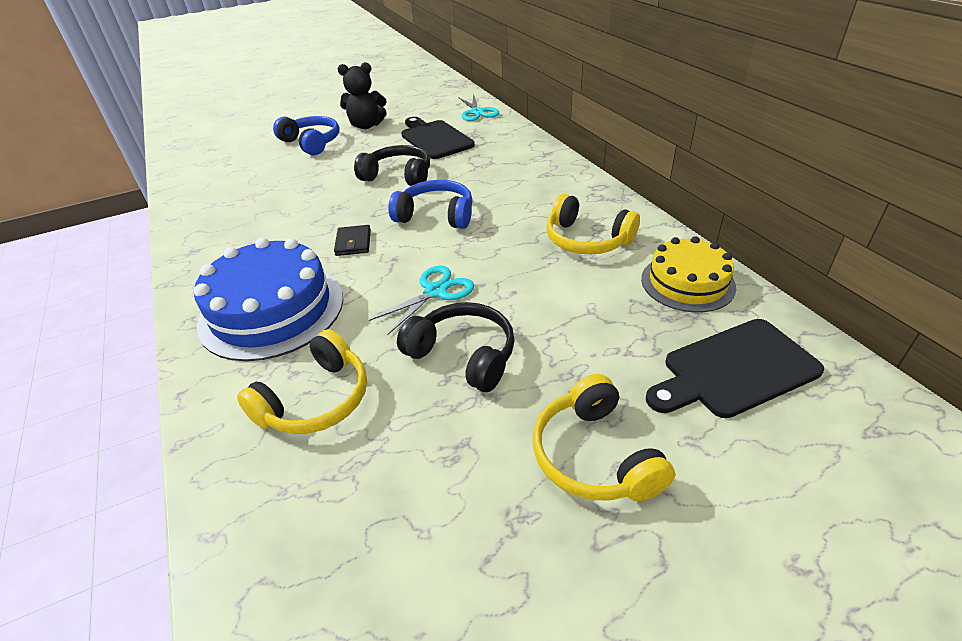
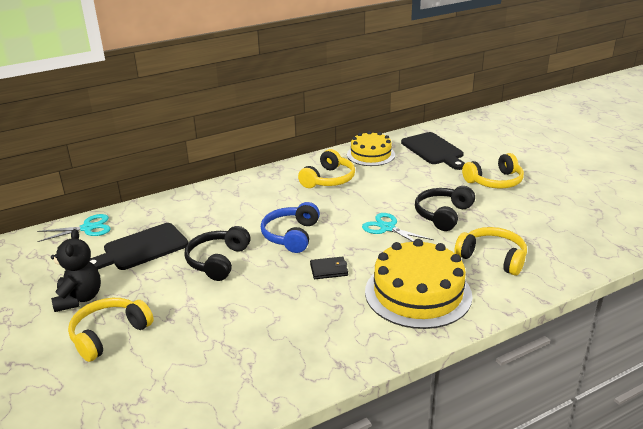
camera: 95 degrees left, 10 degrees down
(272, 310) = (418, 293): blue cake -> yellow cake
(311, 143) = (109, 334): blue headphones -> yellow headphones

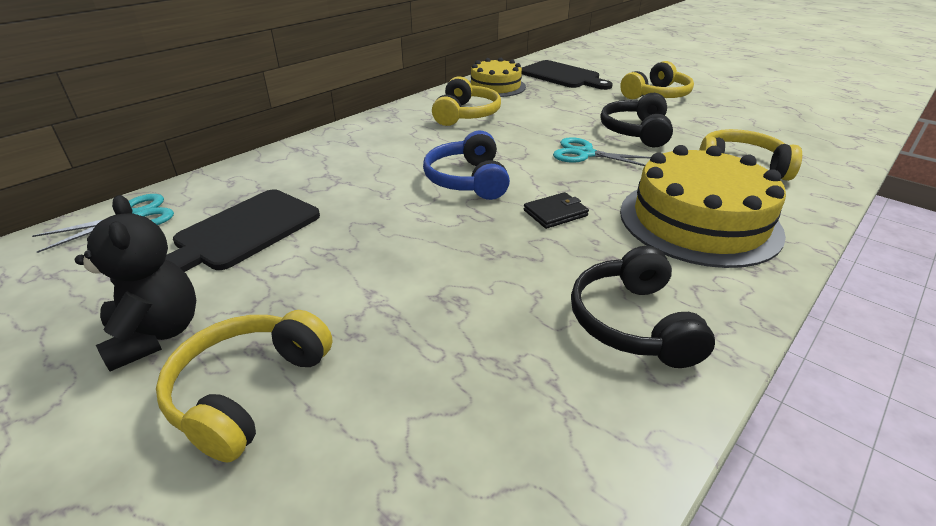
camera: 20 degrees left, 5 degrees up
(217, 261) = (382, 229): black headphones -> black headphones (632, 322)

